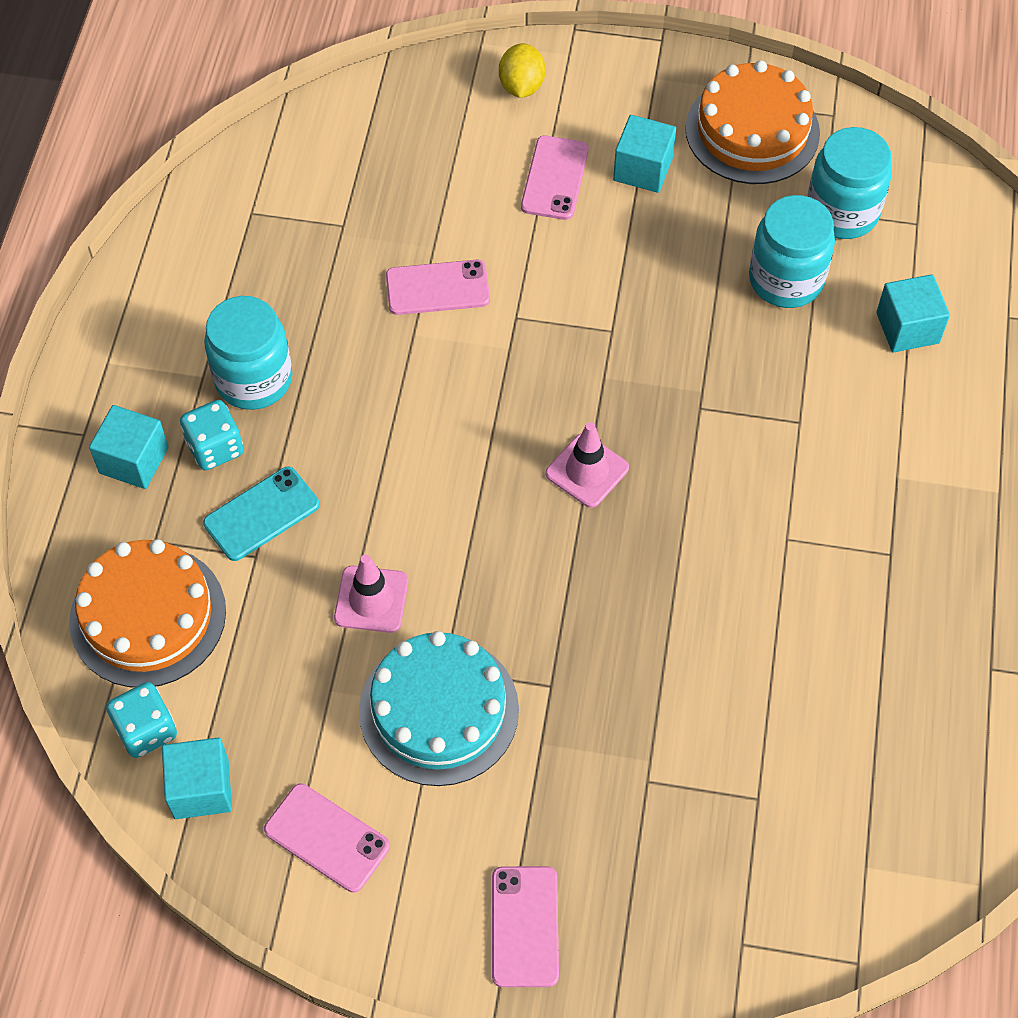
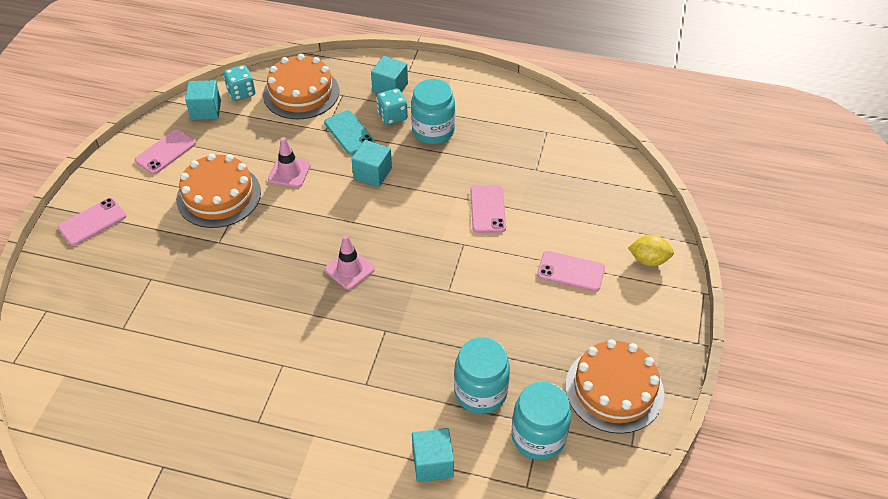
camera: 95 degrees right, 10 degrees down
(439, 710) = (219, 195): turquoise cake -> orange cake
(525, 926) = (92, 222): pink phone -> pink phone turned 45 degrees counterclockwise
(643, 169) = (578, 320): turquoise cube -> turquoise cube (372, 173)

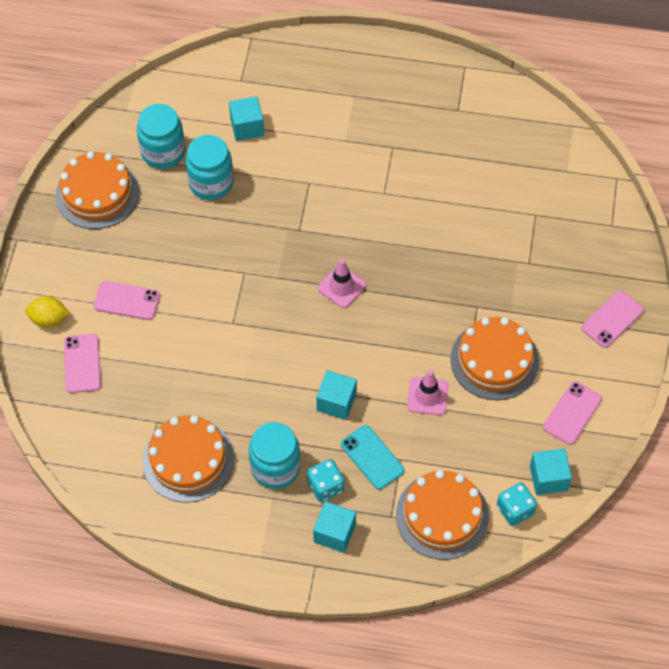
camera: 175 degrees right, 10 degrees up
(487, 209) = (209, 365): pink phone -> pink phone (82, 363)
(508, 141) = (188, 460): none -> orange cake

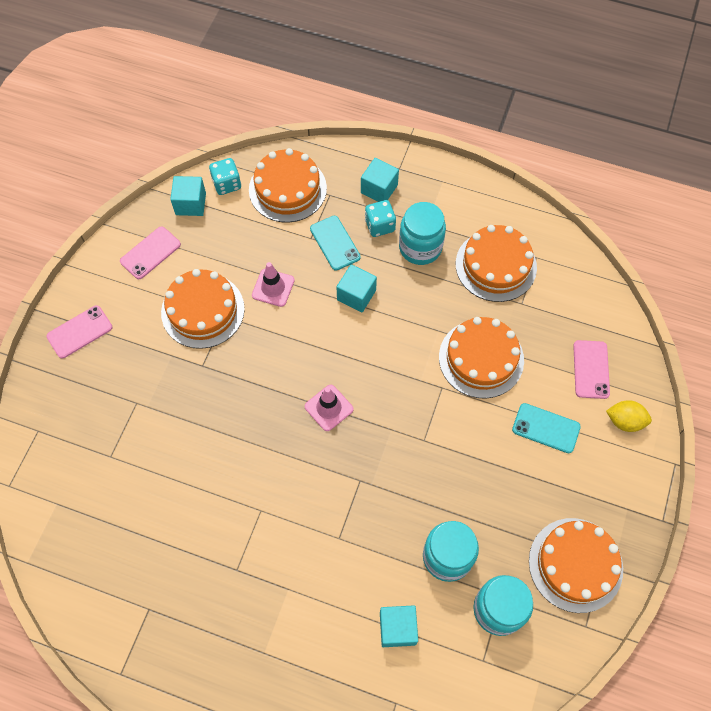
camera: 170 degrees left, 5 degrees up
(127, 301) = (546, 428): pink phone -> turquoise phone
(196, 357) = (481, 358): none -> orange cake

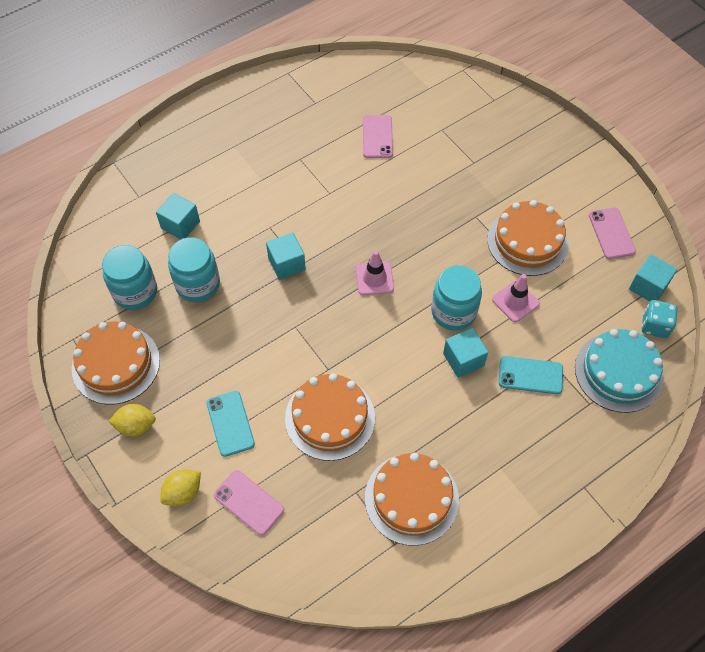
camera: 125 degrees right, 5 degrees down
(79, 332) = (563, 156): pink phone -> pink phone (377, 137)
(287, 189) = (618, 372): orange cake -> turquoise cake
(379, 189) = (569, 451): turquoise cube -> turquoise cube (287, 264)
(379, 225) = (525, 425): turquoise dice -> none
(420, 247) = (477, 444): turquoise jar -> turquoise jar (453, 312)
(546, 428) = (230, 423): turquoise phone -> turquoise phone turned 75 degrees counterclockwise
(609, 500) = (136, 426): none -> yellow lemon

